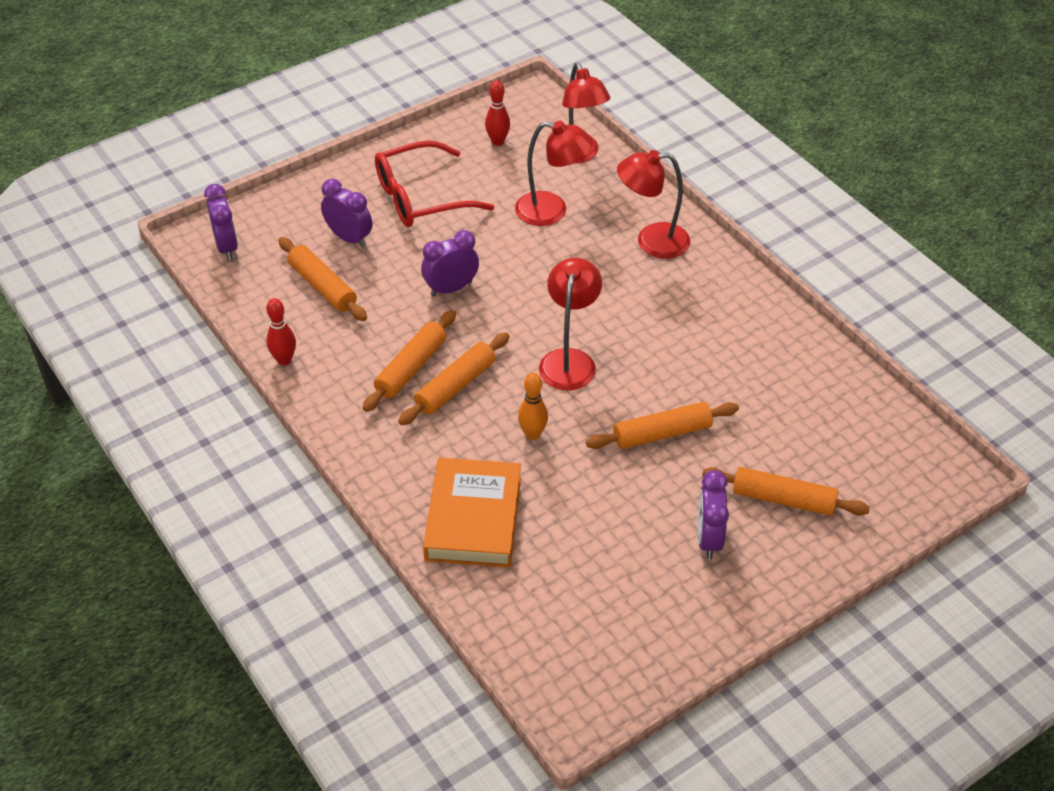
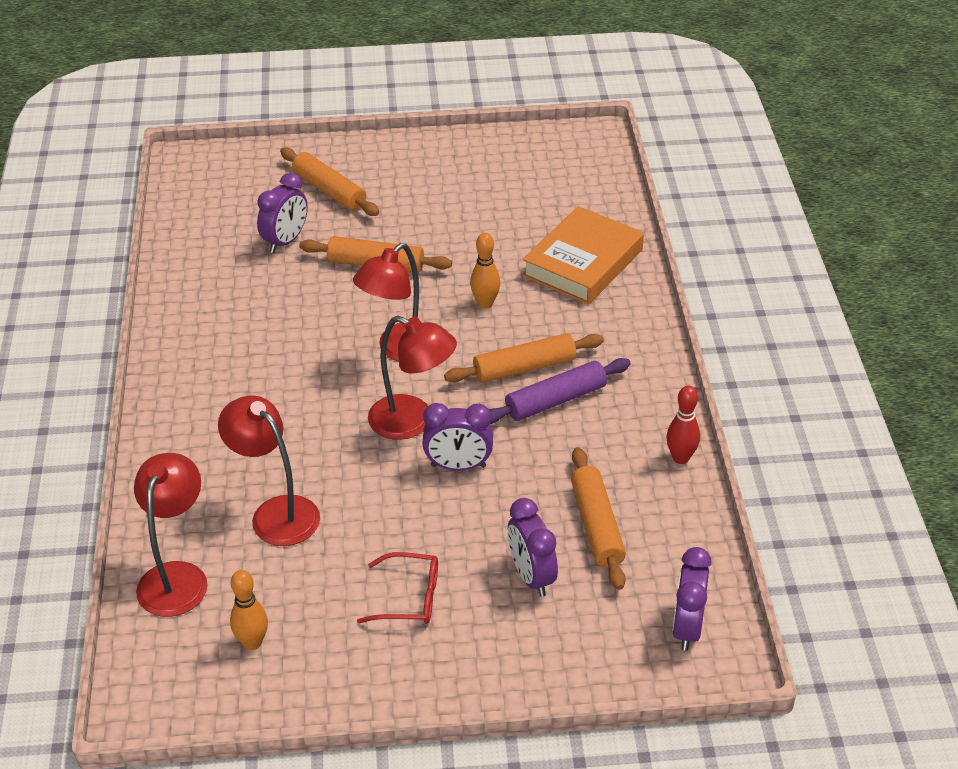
camera: 150 degrees left, 5 degrees down
(411, 368) = (555, 400): orange rolling pin -> purple rolling pin
(421, 197) = (409, 598): red glasses -> red glasses, size x0.57
(497, 141) = (252, 642): red bowling pin -> orange bowling pin
(651, 241) = (208, 432): red lamp -> red lamp (412, 422)
(708, 538) = (411, 188): purple clock -> purple clock (285, 241)

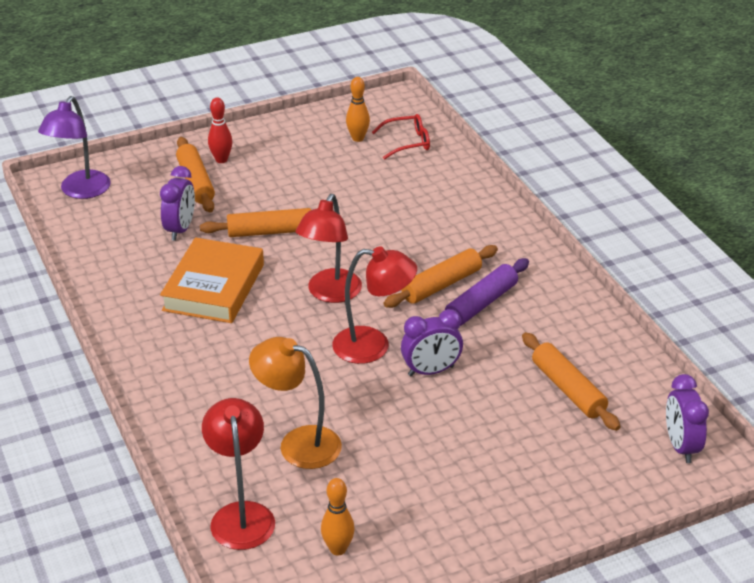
camera: 20 degrees left, 5 degrees down
(209, 176) = (80, 191): none -> purple lamp
(276, 512) = (298, 443): red lamp -> orange lamp
(329, 191) = (195, 182): orange rolling pin -> orange rolling pin turned 45 degrees clockwise
(409, 598) = (449, 480): red glasses -> red glasses (407, 142)
(485, 303) = (380, 243): orange bowling pin -> orange bowling pin (358, 138)
(531, 576) = (538, 440): purple clock -> none
(583, 263) = (442, 196): orange book -> orange book (214, 287)
(680, 458) = (604, 324): red bowling pin -> red bowling pin (221, 160)

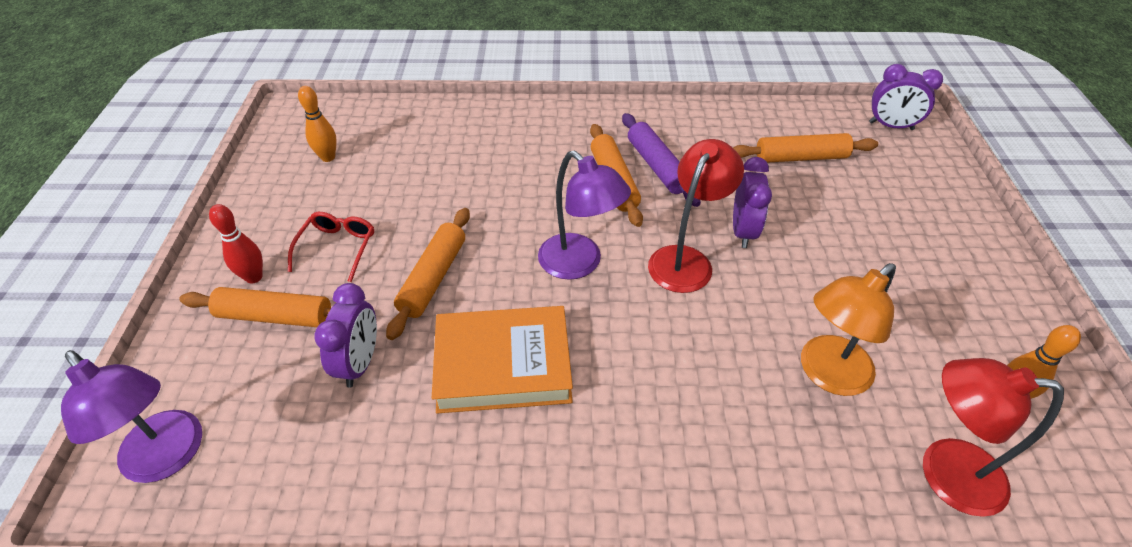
camera: 65 degrees left, 10 degrees up
(180, 229) = (360, 363): purple clock -> purple clock turned 60 degrees clockwise
(214, 287) = (503, 365): orange book -> orange book turned 45 degrees counterclockwise
(330, 293) = (579, 264): red lamp -> purple lamp
(407, 142) = (370, 128): red glasses -> red glasses (337, 248)

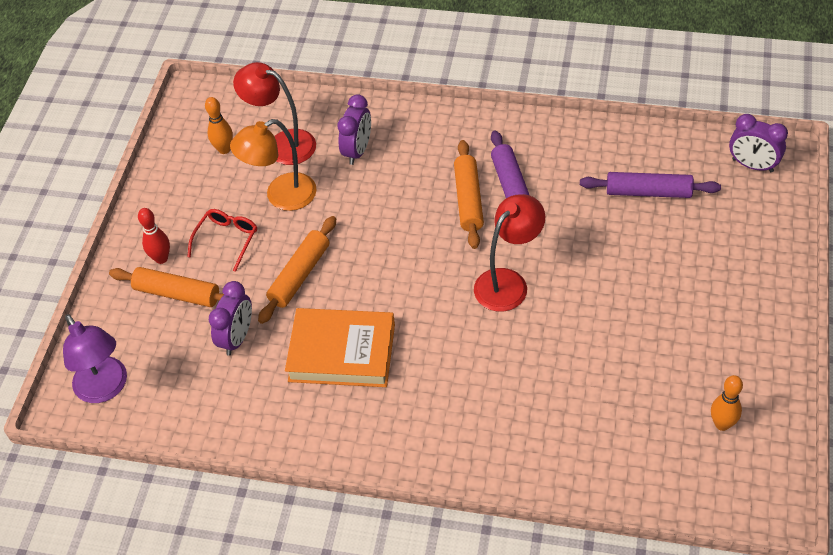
camera: 15 degrees right, 5 degrees up
(579, 264) = (419, 276): purple lamp -> none
(743, 231) = (566, 261): purple clock -> purple clock (357, 151)
(801, 157) = (648, 192): orange rolling pin -> purple rolling pin
(827, 374) = (586, 390): orange lamp -> orange lamp (281, 196)
(944, 472) = (642, 470): red lamp -> red lamp (282, 144)

